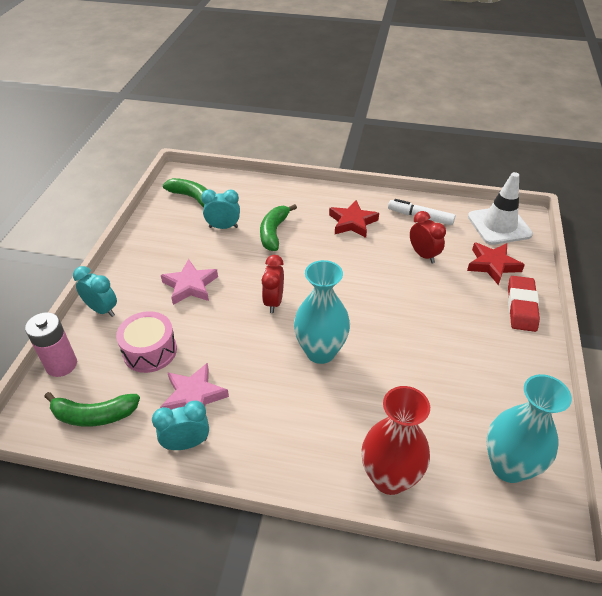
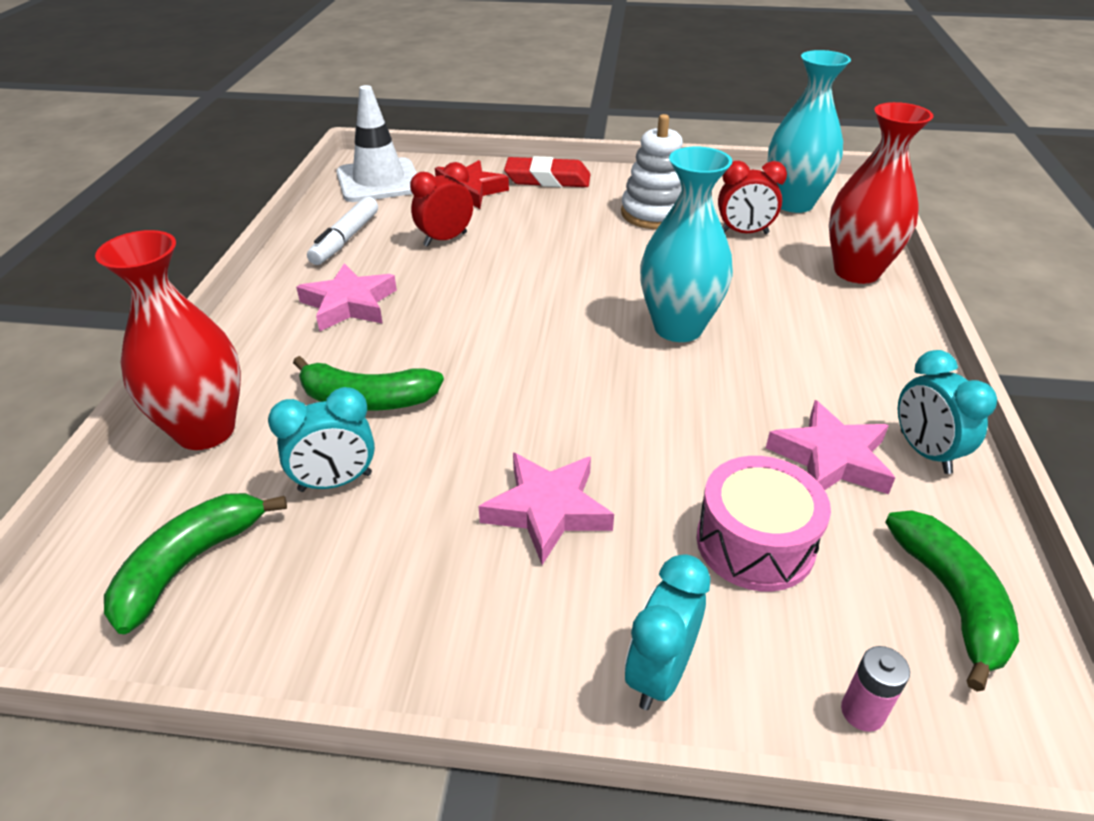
camera: 95 degrees left, 5 degrees down
(61, 365) = (862, 712): pink battery -> pink battery, size x0.54
(223, 227) = (335, 482): turquoise clock -> turquoise clock turned 105 degrees counterclockwise
(262, 192) = (205, 430): none -> red vase
(273, 302) = (576, 384): red clock -> red clock (744, 233)
(352, 222) = (349, 304): red star -> pink star
(473, 363) = (654, 213): none -> white stacking toy

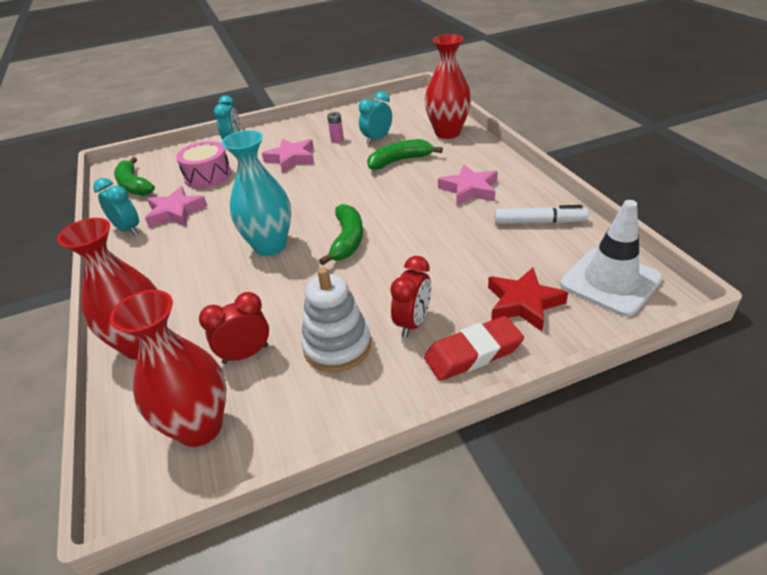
camera: 155 degrees right, 0 degrees up
(189, 564) = (396, 113): green banana -> green banana (347, 240)
(345, 239) = (539, 222): white marker -> white marker turned 105 degrees clockwise
(445, 239) = (475, 249): red clock -> red clock (413, 323)
(793, 203) = (200, 427): turquoise vase -> red vase
(862, 712) = (171, 154): pink battery -> pink battery (337, 140)

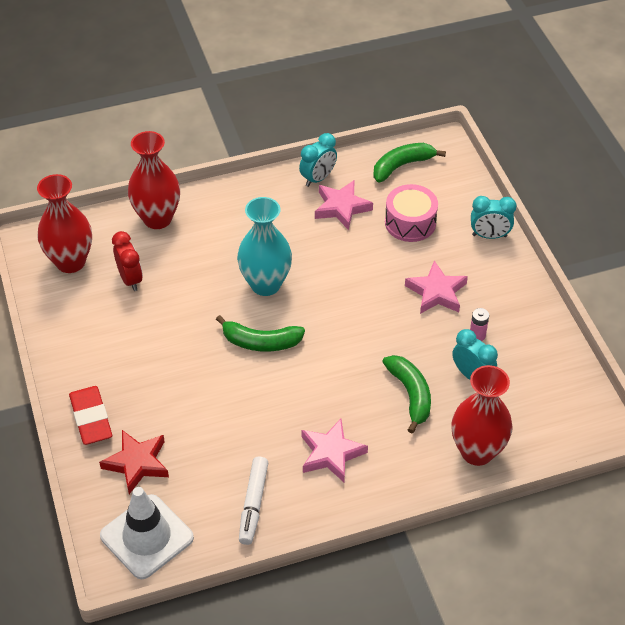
camera: 90 degrees right, 10 degrees up
(337, 346) = (123, 334): white stacking toy -> none
(413, 323) = (135, 383): red clock -> none

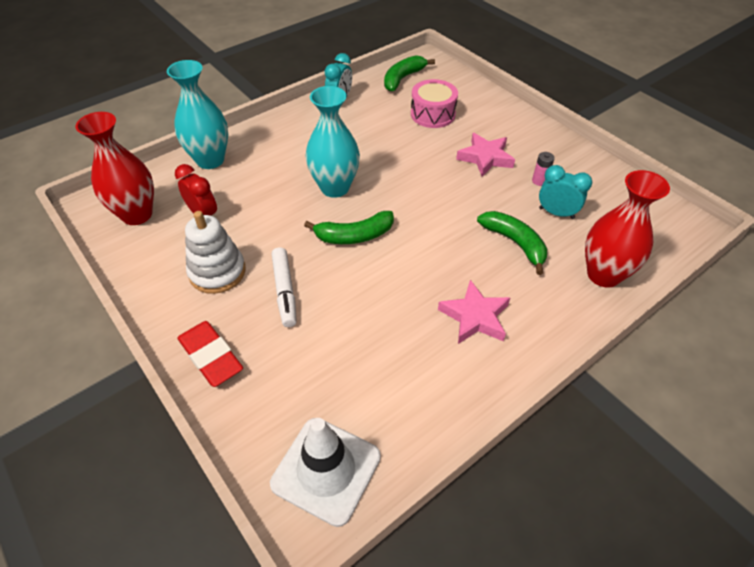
camera: 20 degrees left, 0 degrees up
(123, 342) = (217, 272): none -> white stacking toy
(137, 463) = (280, 389): red star -> none
(157, 218) = (210, 160): red vase -> turquoise vase
(253, 504) = (425, 392): white marker -> white marker (285, 291)
(341, 207) = (370, 116): pink star -> none
(489, 236) = (500, 109): turquoise clock -> none

